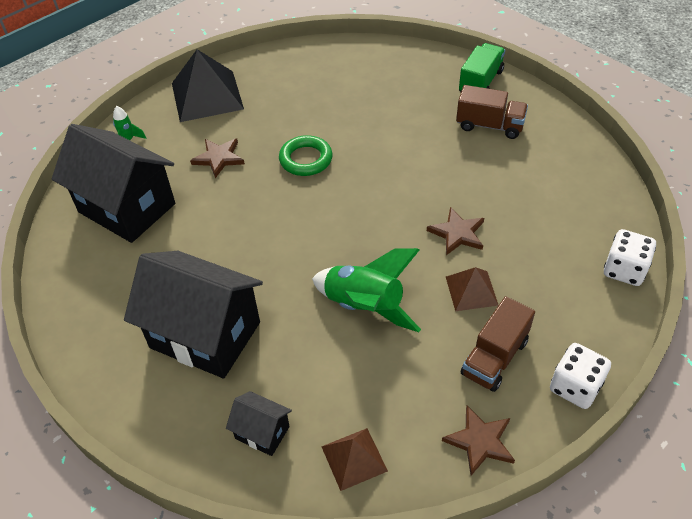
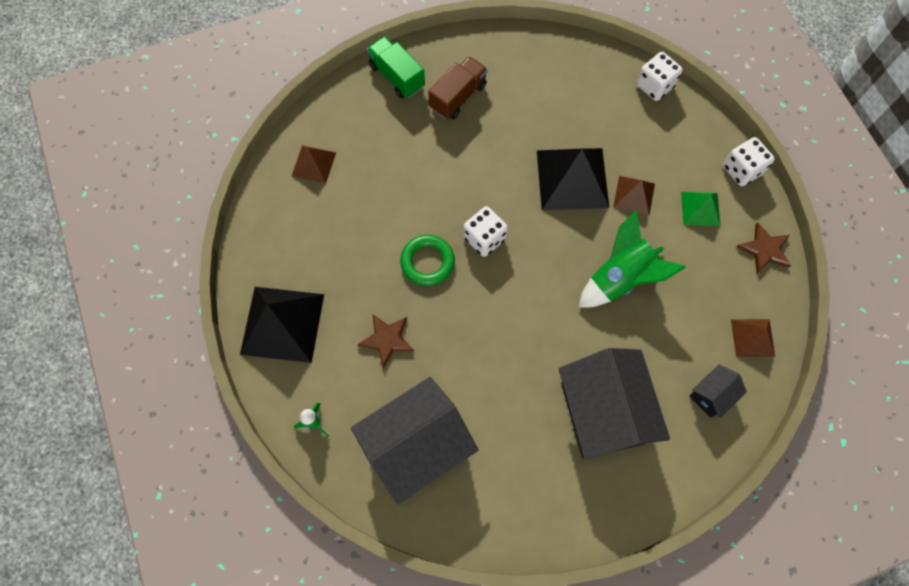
camera: 70 degrees left, 20 degrees up
(205, 335) = (602, 413): black house -> black house turned 60 degrees counterclockwise
(351, 189) = (484, 238): none -> white dice
(360, 65) = (314, 164): none -> brown pyramid
(457, 233) = (572, 178): brown star -> black pyramid
(494, 357) = (700, 208): brown truck -> green pyramid

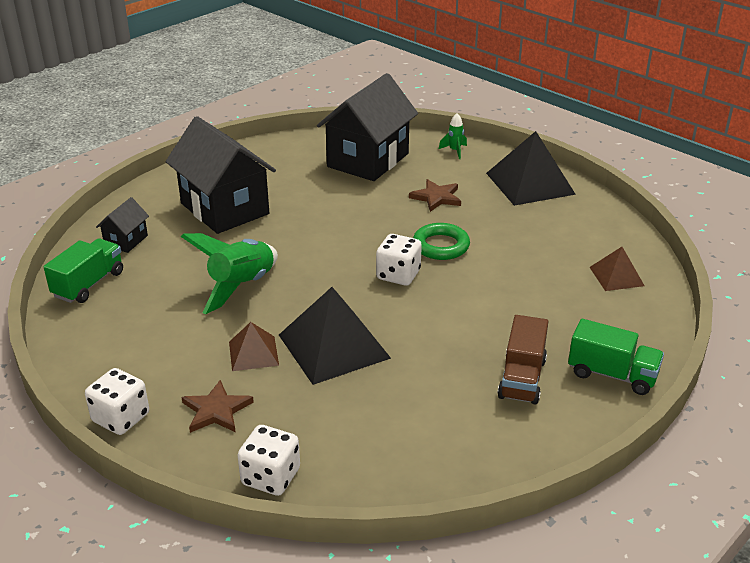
camera: 155 degrees right, 35 degrees down
(700, 208) = (168, 365): green pyramid -> none
(752, 338) = (89, 284): brown pyramid -> green truck
(764, 250) = (81, 352): brown star -> brown star (216, 410)

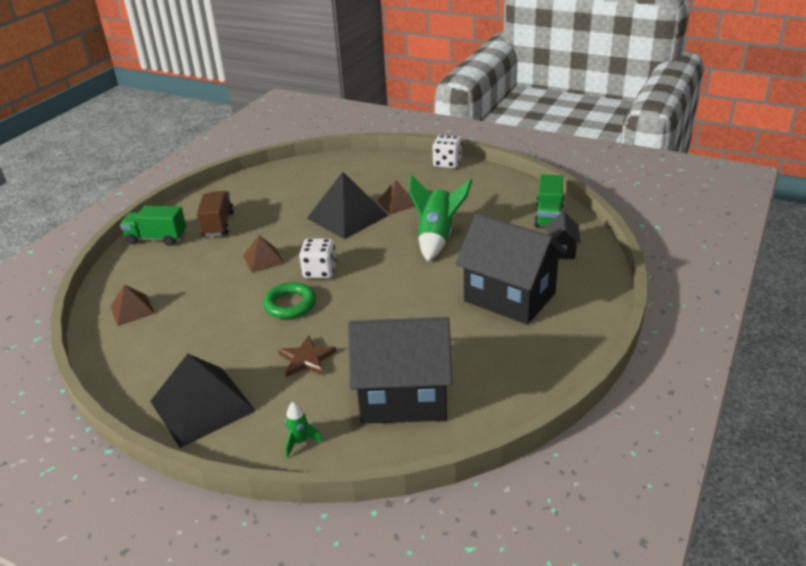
camera: 165 degrees right, 0 degrees up
(216, 410) = (398, 175): brown star -> none
(271, 477) = (350, 160): white dice -> none
(368, 160) = (403, 397): black house -> black house turned 75 degrees clockwise
(462, 305) = (263, 259): none -> brown pyramid

